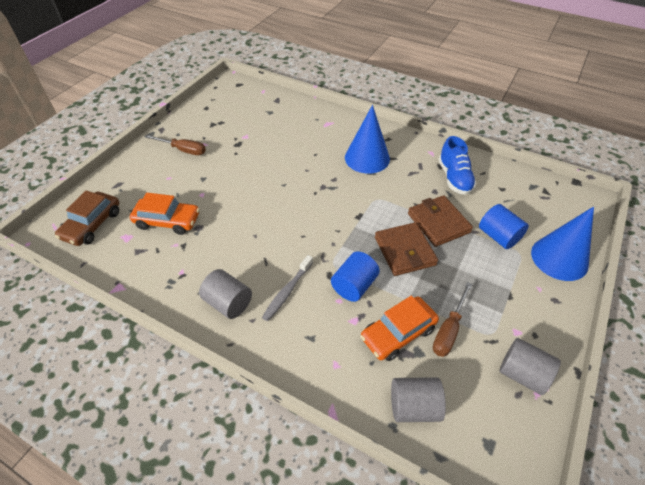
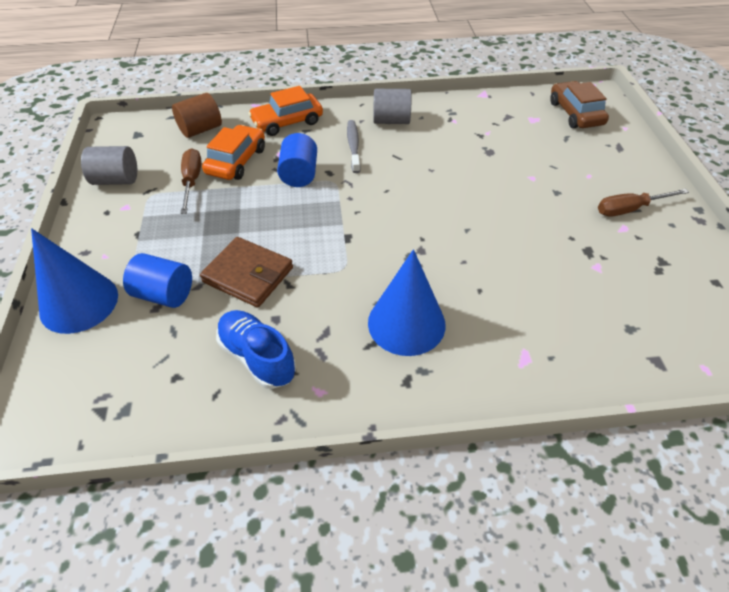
camera: 145 degrees right, 0 degrees up
(167, 221) = (523, 143): orange car -> orange car (287, 122)
(404, 251) = (270, 225): brown wallet -> none
(414, 407) = (200, 129): grey cylinder -> brown cylinder

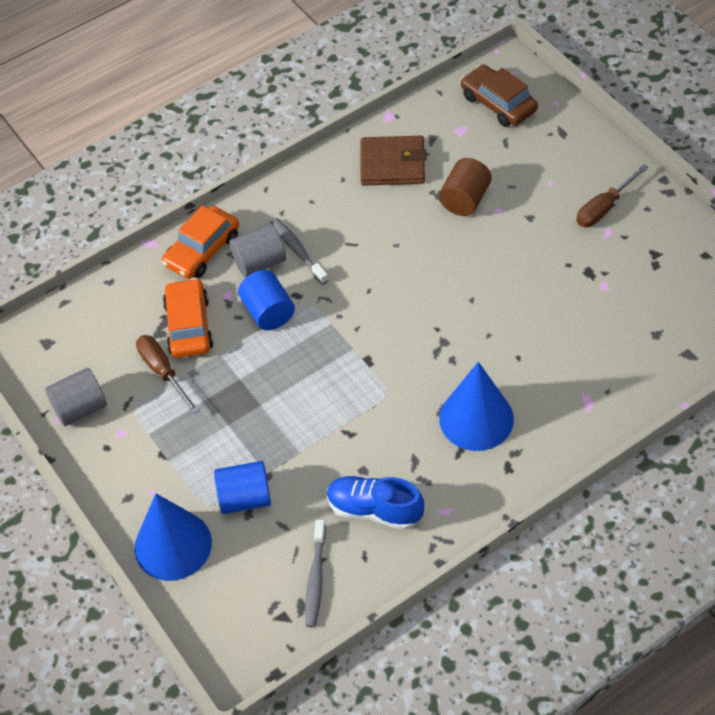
camera: 25 degrees left, 5 degrees up
(157, 392) = (315, 579): none -> grey toothbrush
(200, 129) = (113, 304): brown cylinder -> brown cylinder (465, 199)
(248, 275) = (305, 442): brown wallet -> brown wallet (392, 164)
(391, 121) = (314, 198): grey cylinder -> grey cylinder (259, 263)

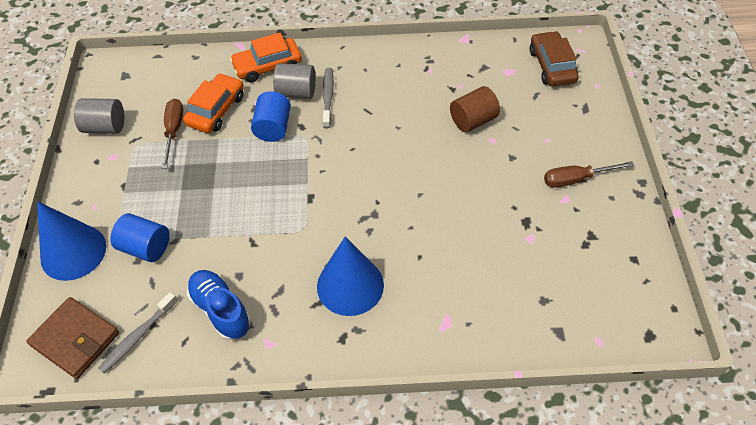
camera: 30 degrees right, 0 degrees up
(392, 164) = (441, 71): brown wallet -> brown wallet (75, 339)

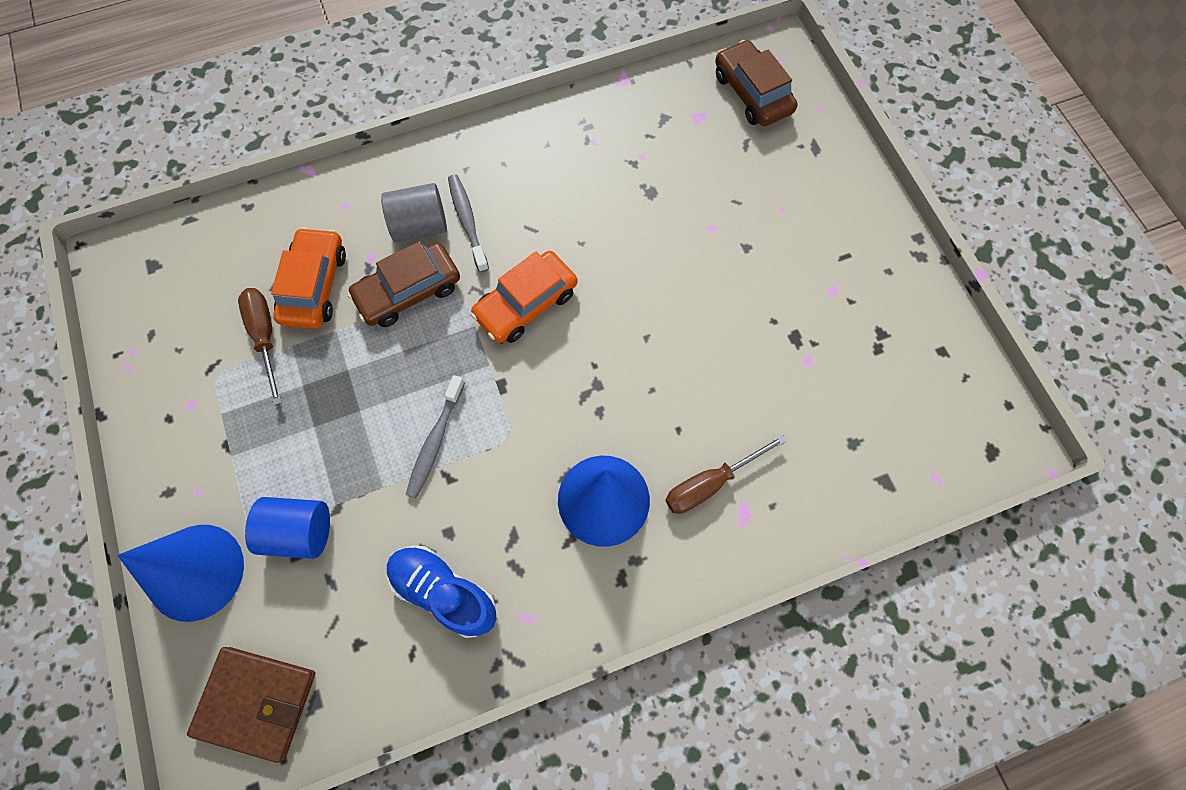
camera: 20 degrees left, 15 degrees up
(105, 127) = (158, 359): grey cylinder -> none
(137, 337) = (344, 669): grey toothbrush -> grey toothbrush (435, 441)
(268, 66) = (362, 194): orange car -> orange car (526, 304)
(273, 128) = (408, 291): blue cylinder -> brown car
(473, 120) = (677, 205): brown cylinder -> none
(576, 179) = (837, 257): brown screwdriver -> brown screwdriver (710, 483)

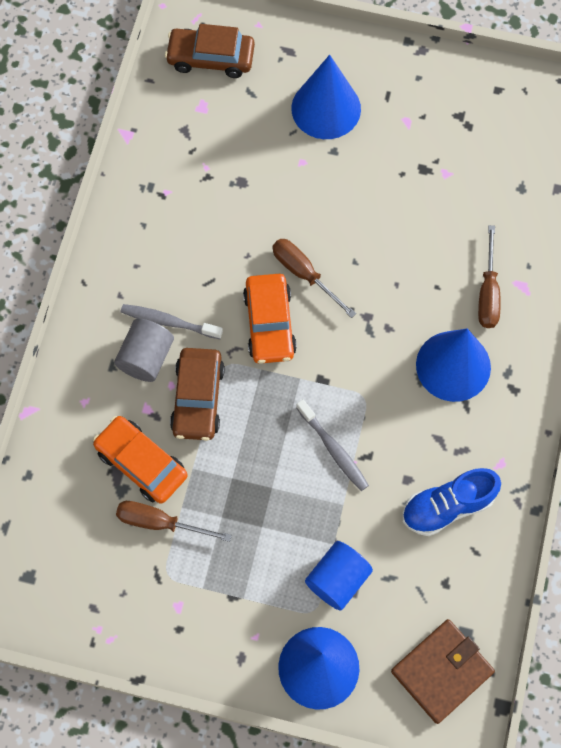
camera: 55 degrees left, 0 degrees up
(599, 301) = (304, 274): none -> brown screwdriver
(784, 213) = (326, 108): none -> blue cone

